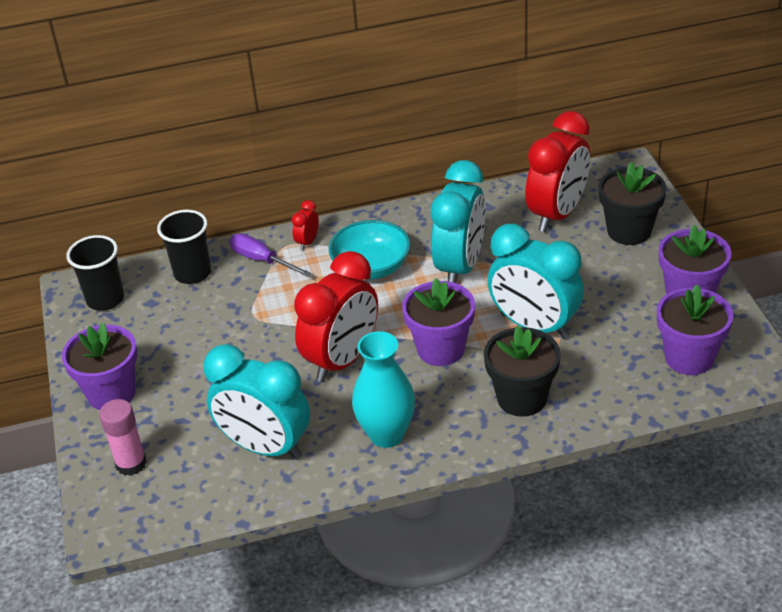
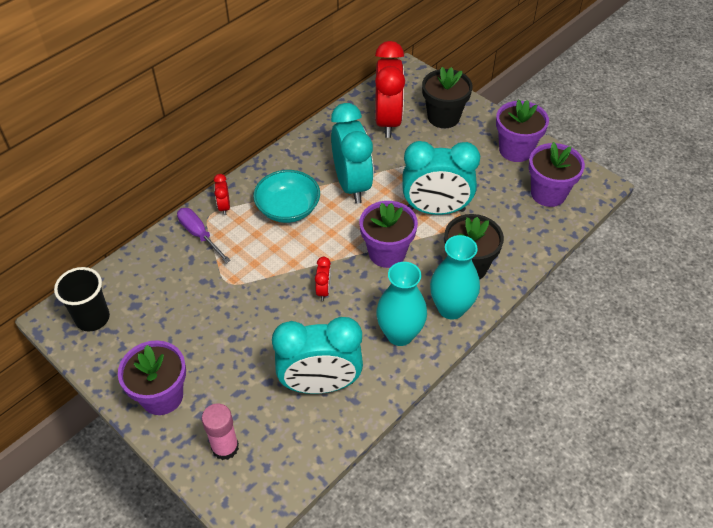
camera: 35 degrees left, 10 degrees up
(192, 273) = (151, 267): black cup -> none
(262, 260) = (199, 235): purple screwdriver -> purple screwdriver turned 45 degrees clockwise
(342, 360) = (323, 290): red clock -> red clock, size x0.42
(465, 432) = (451, 308): none -> turquoise vase

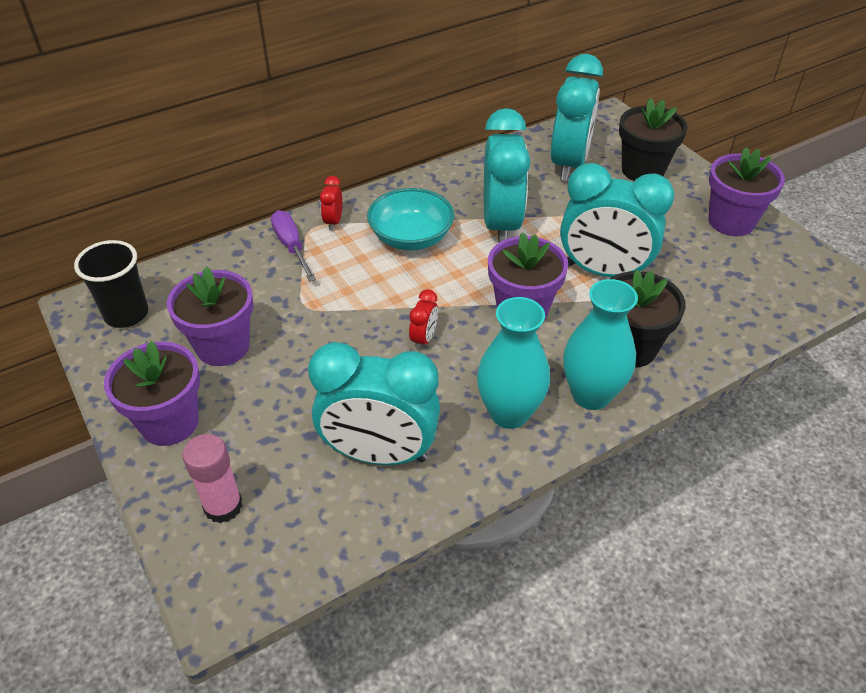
camera: 15 degrees right, 5 degrees down
(388, 121) = (569, 164): red clock -> turquoise clock
(548, 193) = (765, 280): purple flower pot -> purple flower pot (223, 346)

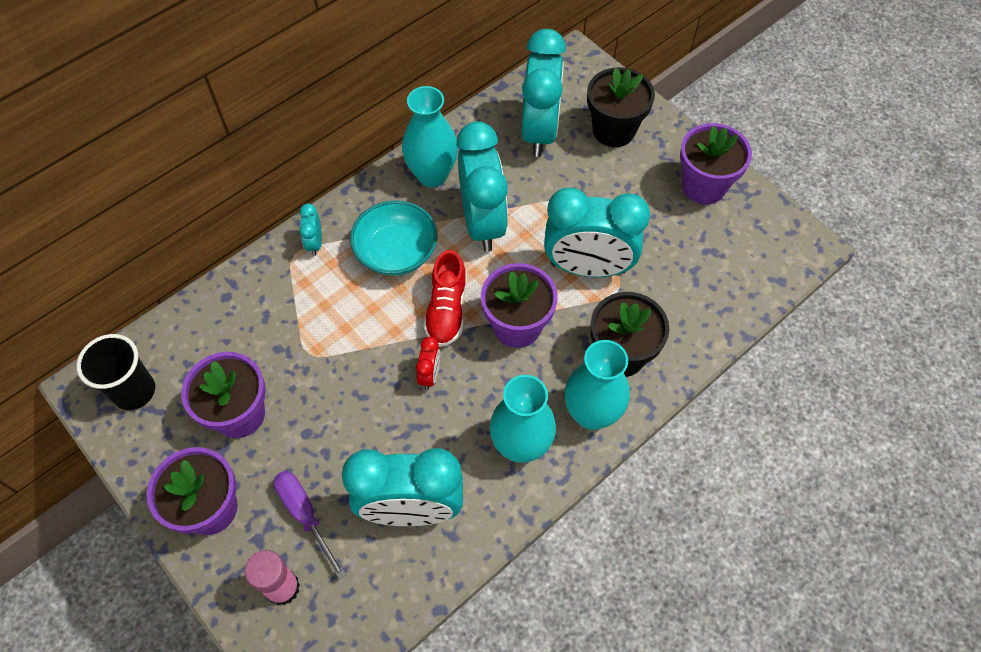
camera: 10 degrees left, 15 degrees up
(291, 247) = (279, 282): purple screwdriver -> purple screwdriver (305, 515)
(333, 222) = (315, 243): red clock -> turquoise clock
(452, 288) = (447, 310): none -> red shoe
(458, 184) = (432, 175): none -> turquoise vase

